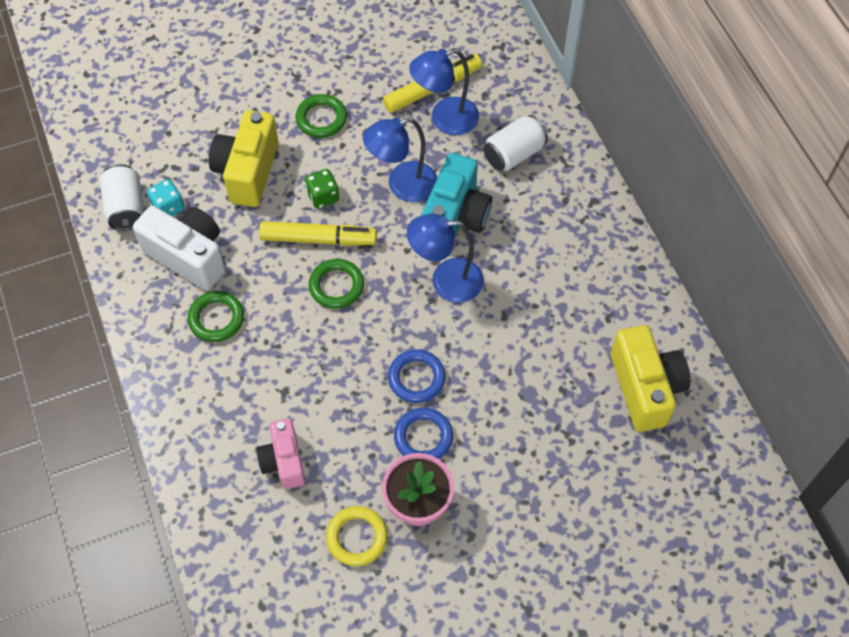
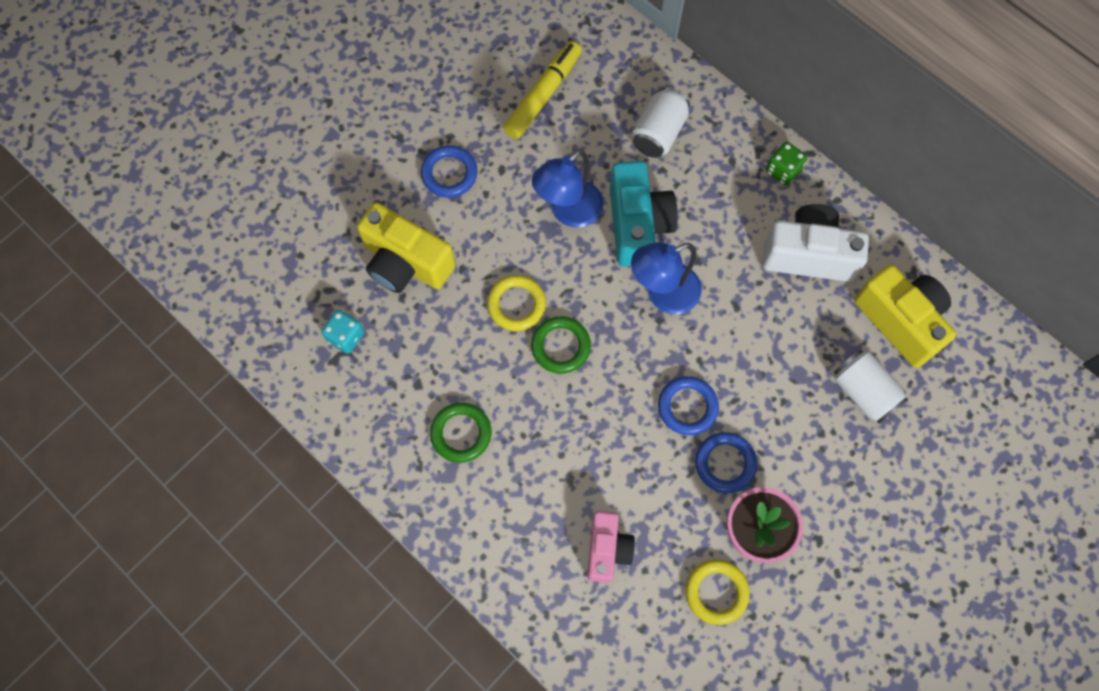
camera: 25 degrees left, 10 degrees up
(126, 207) = (302, 356): white can -> white can (863, 391)
(188, 256) = (396, 380): white camera -> white camera (808, 254)
(247, 171) = (406, 263): yellow camera -> yellow camera turned 45 degrees counterclockwise
(284, 461) = (607, 549): pink camera -> pink camera turned 135 degrees counterclockwise
(318, 239) = (516, 304): yellow marker -> yellow ring
(321, 118) = (449, 174): green ring -> blue ring
(323, 196) = (496, 257): green dice -> green dice (783, 170)
(445, 119) = (572, 123): blue lamp -> none

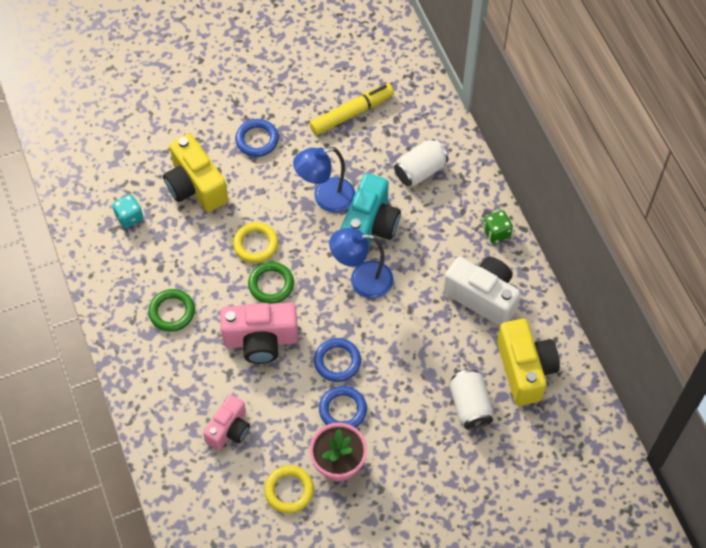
camera: 25 degrees right, 10 degrees down
(585, 421) = (261, 340): none -> pink camera

